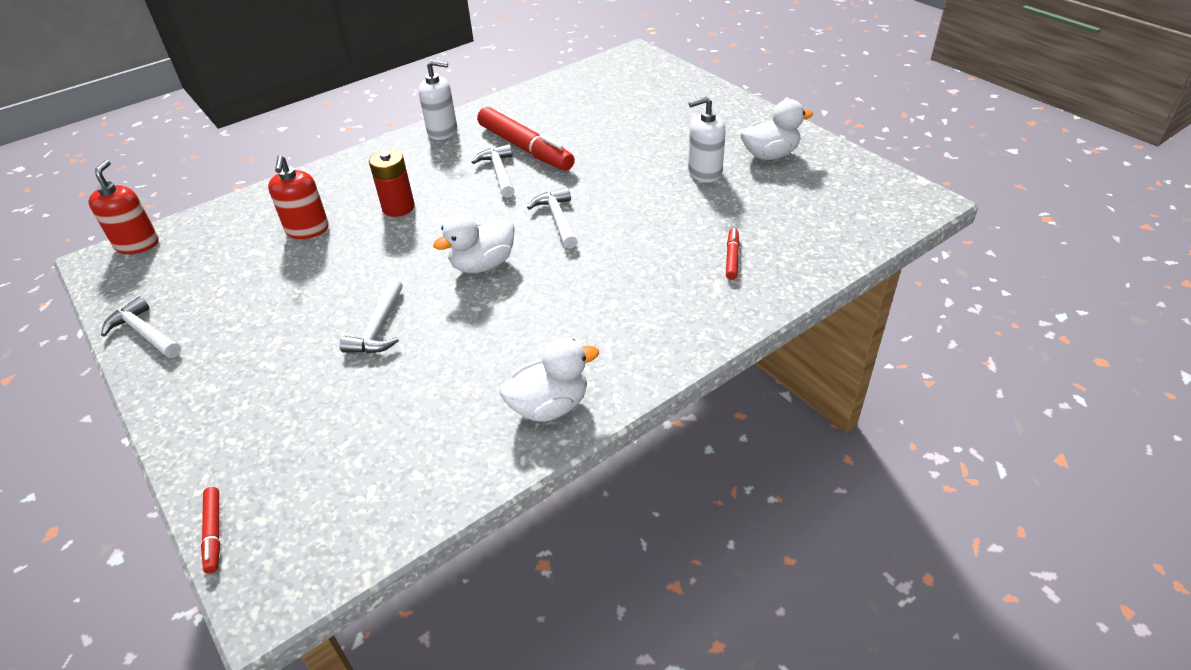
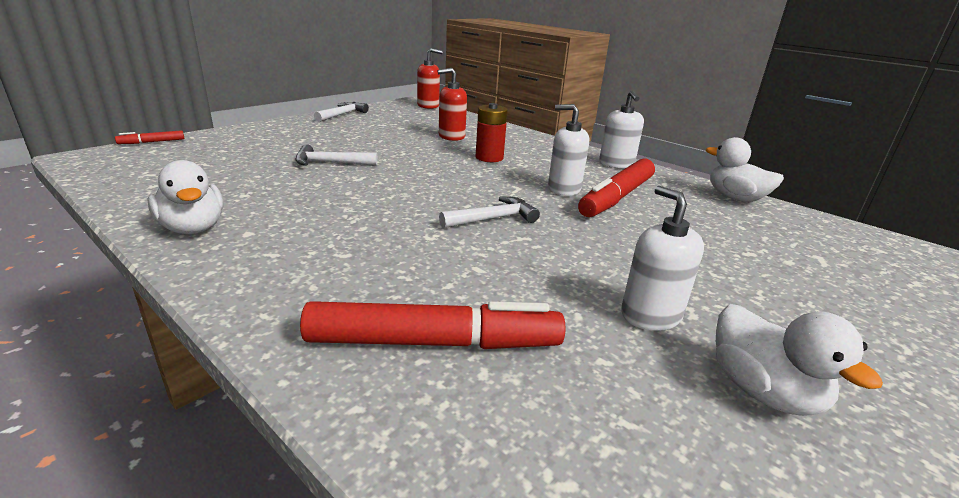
camera: 75 degrees right, 15 degrees down
(483, 265) = (411, 191): white duck -> white duck (735, 198)
(499, 172) = (564, 189): white hammer -> white soap dispenser
(732, 258) = (434, 342): red marker -> red marker, size x2.24

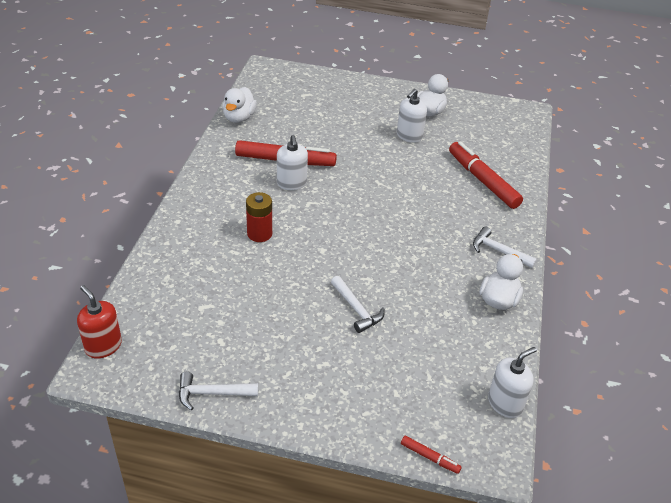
camera: 120 degrees left, 15 degrees up
(451, 136) = (219, 276): red soap dispenser -> none
(493, 219) = (367, 198): white hammer -> white hammer (498, 251)
(616, 164) = (212, 170): white soap dispenser -> white soap dispenser (505, 403)

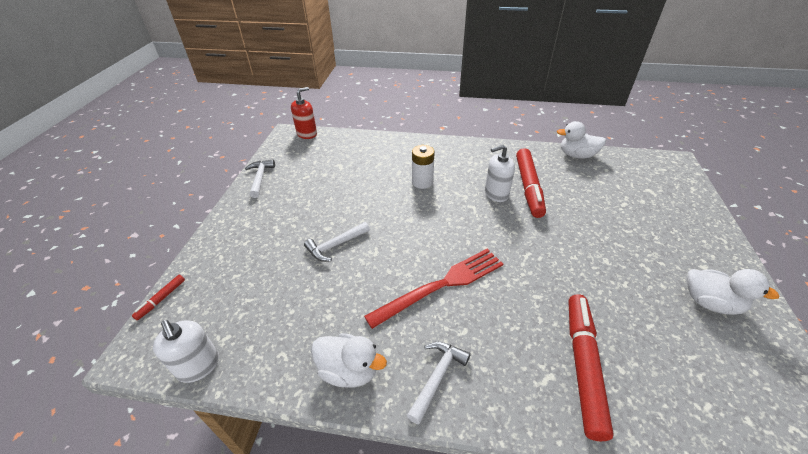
camera: 90 degrees right, 0 degrees up
(259, 234) = (422, 182): red battery -> white battery
(409, 136) = (635, 281): white soap dispenser -> none
(412, 238) = (441, 285): none -> red fork
(482, 181) = (583, 365): red marker -> red marker turned 45 degrees counterclockwise

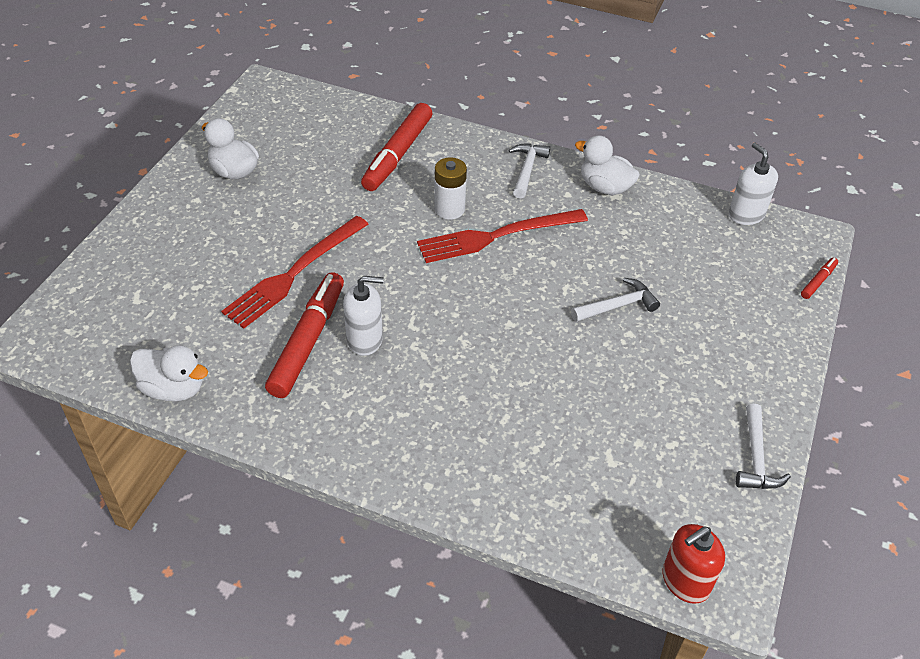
camera: 170 degrees left, 5 degrees up
(422, 182) = (470, 387): white battery -> white battery (449, 209)
(437, 377) = (527, 170): white hammer -> white hammer turned 150 degrees clockwise
(572, 224) = (295, 273): none -> red fork

